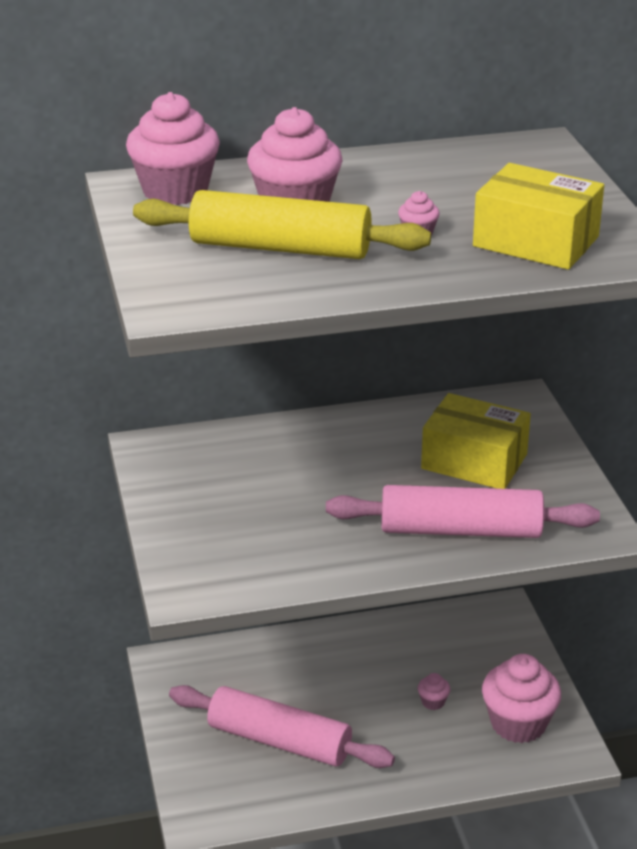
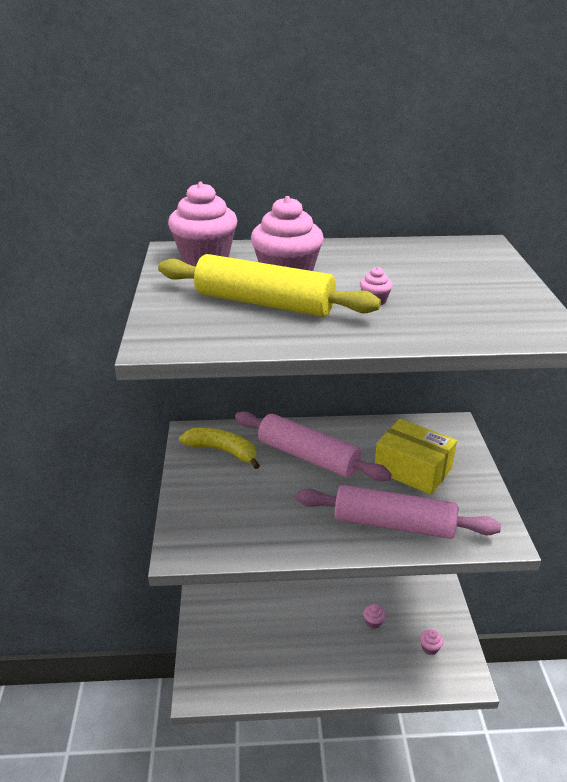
camera: 10 degrees right, 0 degrees up
(201, 465) = (223, 451): none -> yellow banana
(279, 741) = (265, 637): pink rolling pin -> pink rolling pin (308, 457)
(518, 723) = (430, 648): pink cupcake -> pink cupcake, size x0.43
(535, 241) = (468, 314): yellow box -> none

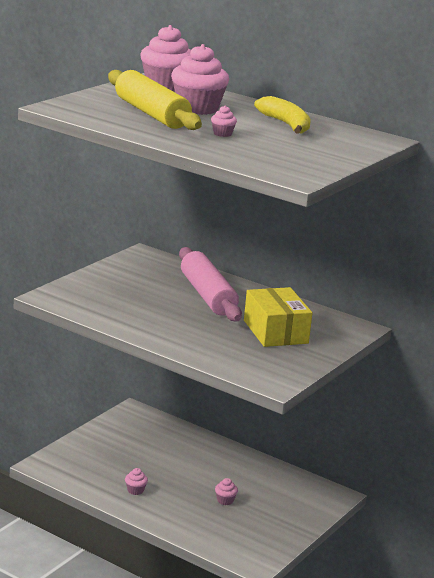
camera: 35 degrees right, 10 degrees down
(223, 451) = (150, 269): yellow banana -> yellow banana (286, 124)
(394, 524) = (208, 345): pink rolling pin -> none
(430, 648) = (250, 535): pink cupcake -> pink cupcake (135, 490)

